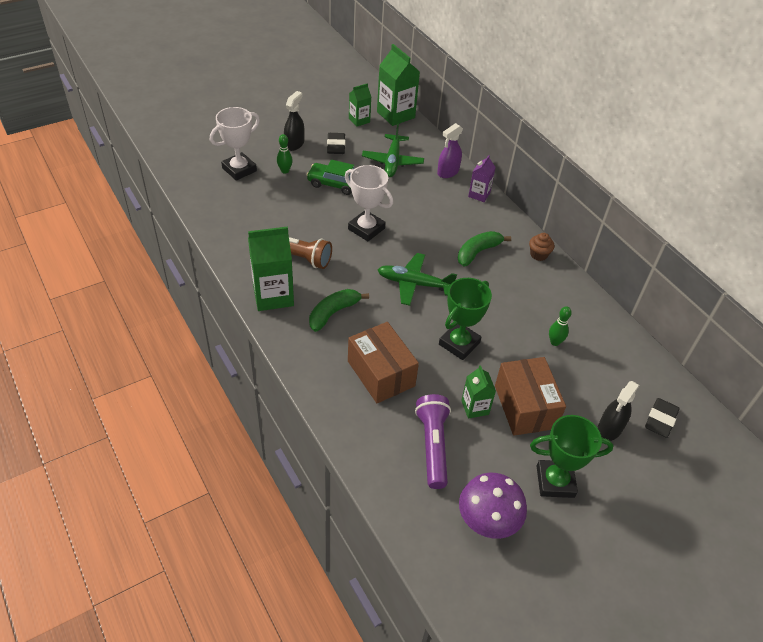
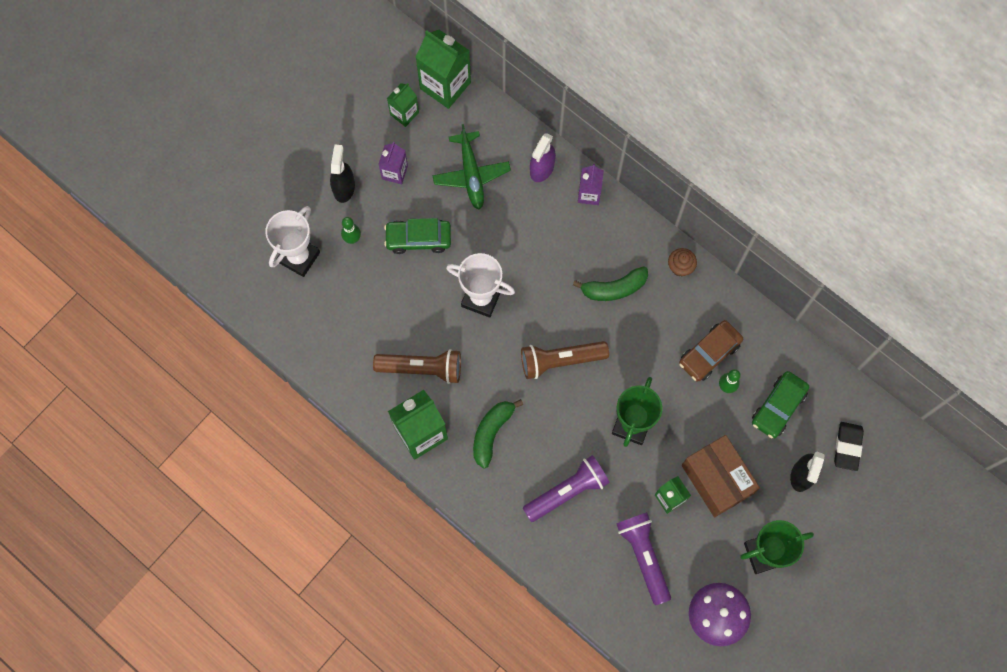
camera: 15 degrees left, 25 degrees up
(336, 146) = (394, 172): black eraser -> purple carton
(381, 373) = (567, 491): brown box -> purple flashlight
(414, 284) = (560, 361): green plane -> brown flashlight
(478, 252) = (614, 288): green banana -> green banana turned 135 degrees counterclockwise
(546, 315) = (709, 353): none -> brown car
(599, 370) = (778, 407): none -> green car

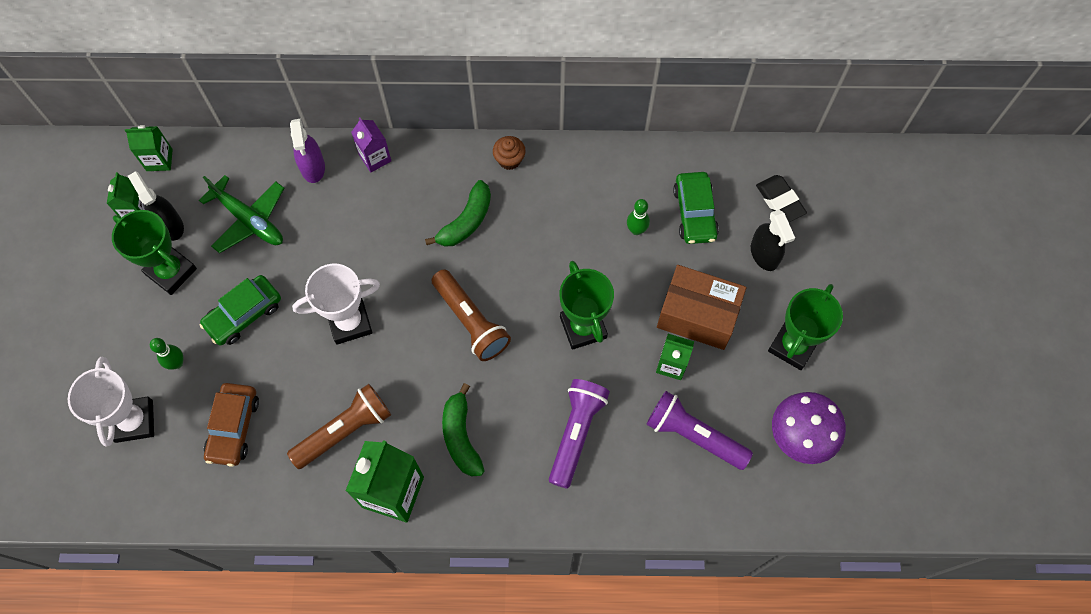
camera: 40 degrees left, 5 degrees down
(344, 187) = (130, 322): black spray bottle -> black spray bottle (170, 225)
(394, 172) = (171, 271): purple carton -> green trophy
(445, 85) = (159, 160): green carton -> green carton, size x0.56
(560, 361) = (471, 321): brown flashlight -> brown flashlight turned 75 degrees counterclockwise
(709, 353) = (597, 213): brown car -> brown car (234, 427)

